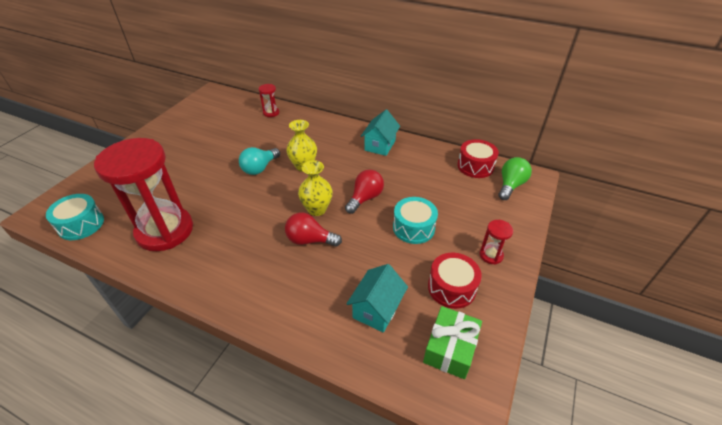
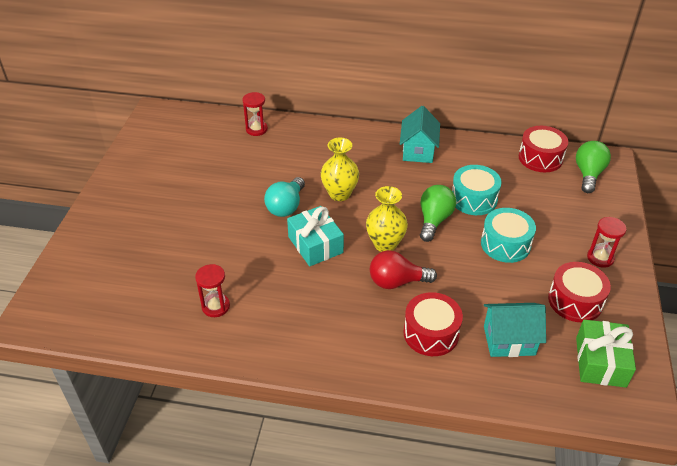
camera: 15 degrees left, 0 degrees up
(81, 224) = (101, 321): turquoise drum -> turquoise drum (473, 199)
(165, 231) = (216, 306): red hourglass -> red hourglass, size x0.40
(264, 200) = (315, 245): none -> turquoise gift
(314, 288) = (431, 333): none -> red drum
(365, 198) = (434, 220): red light bulb -> green light bulb
(377, 309) = (509, 340): turquoise house -> turquoise house turned 75 degrees clockwise

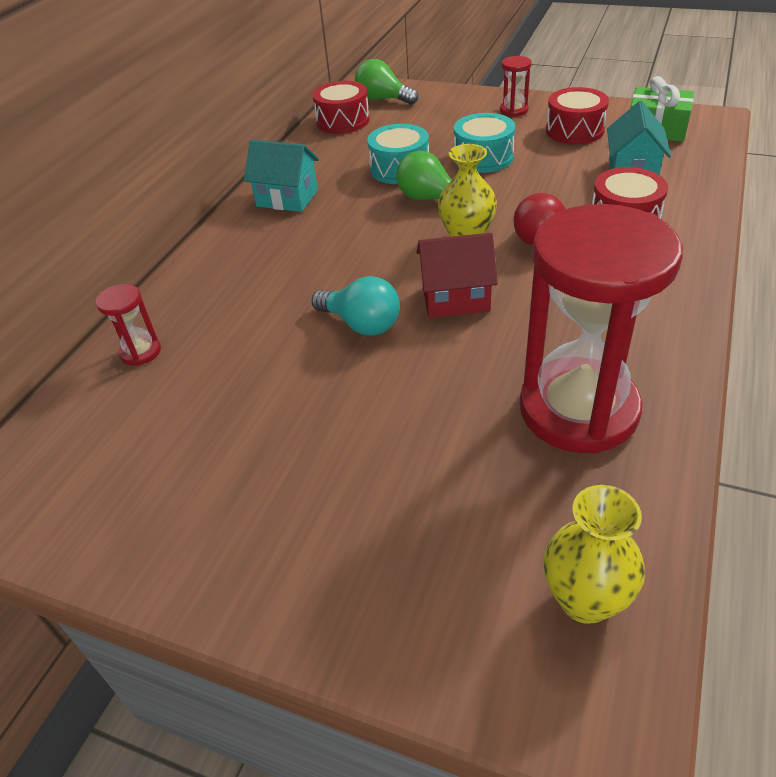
camera: 75 degrees left, 0 degrees up
(216, 306) = (578, 409): red hourglass -> red hourglass, size x2.48
(315, 245) = (455, 298): turquoise gift -> red house
(339, 194) = (351, 270): yellow vase -> yellow vase (585, 600)

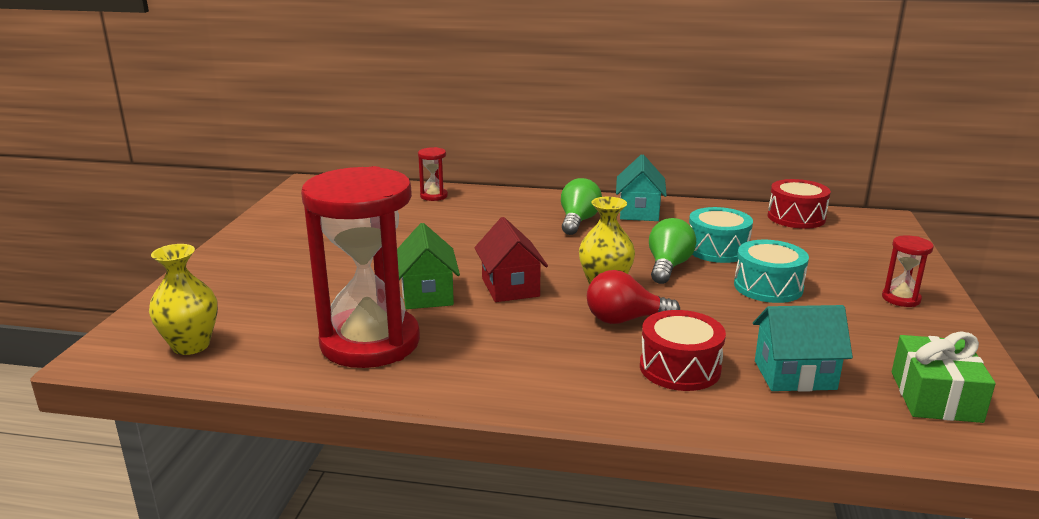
camera: 75 degrees right, 20 degrees down
(361, 324) = (470, 255): turquoise light bulb -> none
(383, 99) = (861, 230): green light bulb -> green light bulb (578, 221)
(462, 362) = (427, 294): none -> green house
(574, 130) = (879, 337): red drum -> none

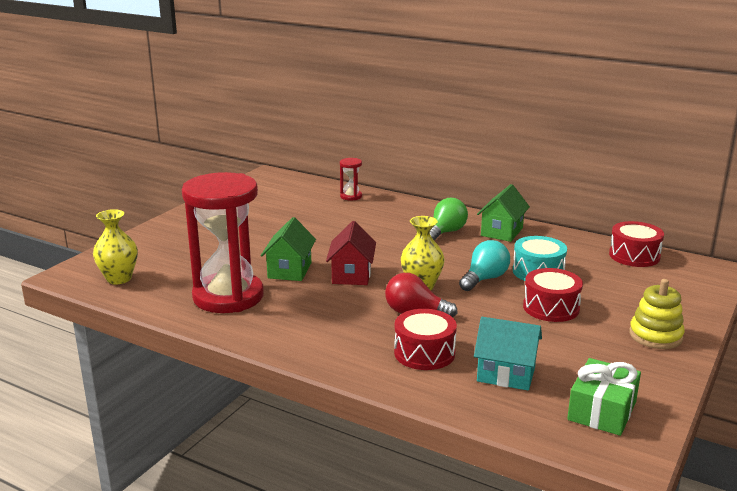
camera: 20 degrees right, 0 degrees up
(639, 212) = (501, 232): turquoise house -> green house
(668, 267) = (484, 279): green light bulb -> turquoise light bulb
(768, 287) = (551, 307): turquoise drum -> red drum
(901, 298) = (655, 336): red hourglass -> yellow stacking toy

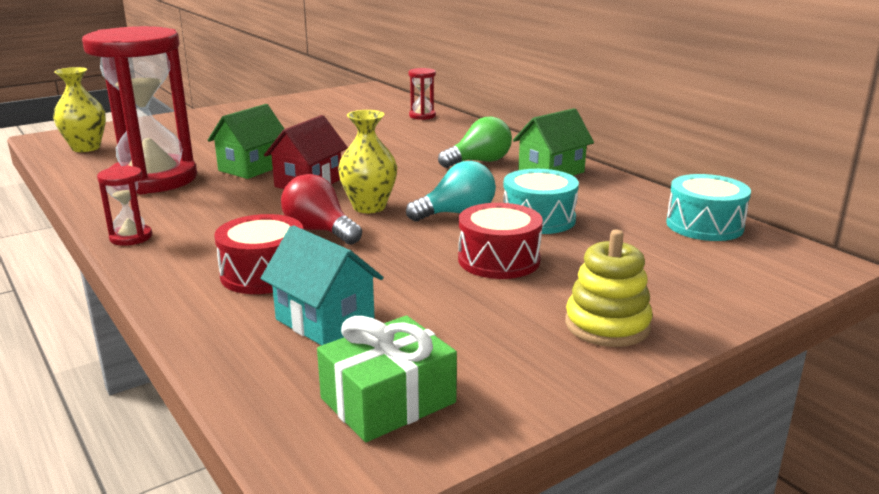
camera: 25 degrees right, 0 degrees up
(291, 349) = (131, 237): none -> red hourglass
(634, 256) = (704, 225): red drum -> turquoise drum

